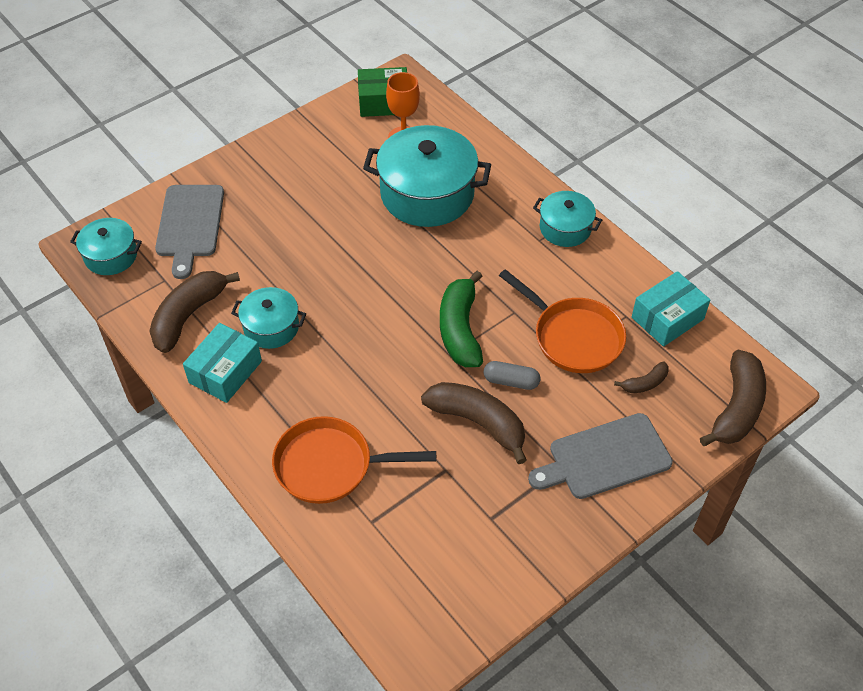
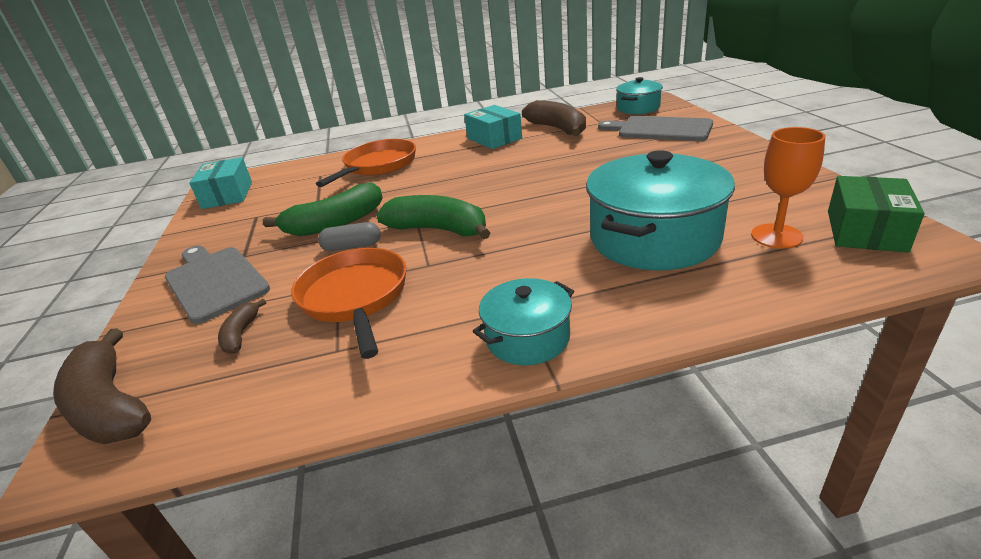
camera: 120 degrees right, 20 degrees down
(271, 327) = (521, 153): turquoise pot -> none
(478, 422) = (335, 223): brown banana -> green banana
(511, 381) = (352, 247): grey capsule -> grey capsule turned 45 degrees clockwise
(573, 337) = (355, 297): orange pan -> orange pan turned 90 degrees clockwise
(604, 458) = (215, 281): grey cutting board -> grey cutting board turned 45 degrees counterclockwise
(667, 318) = (291, 391): turquoise box -> turquoise box (227, 195)

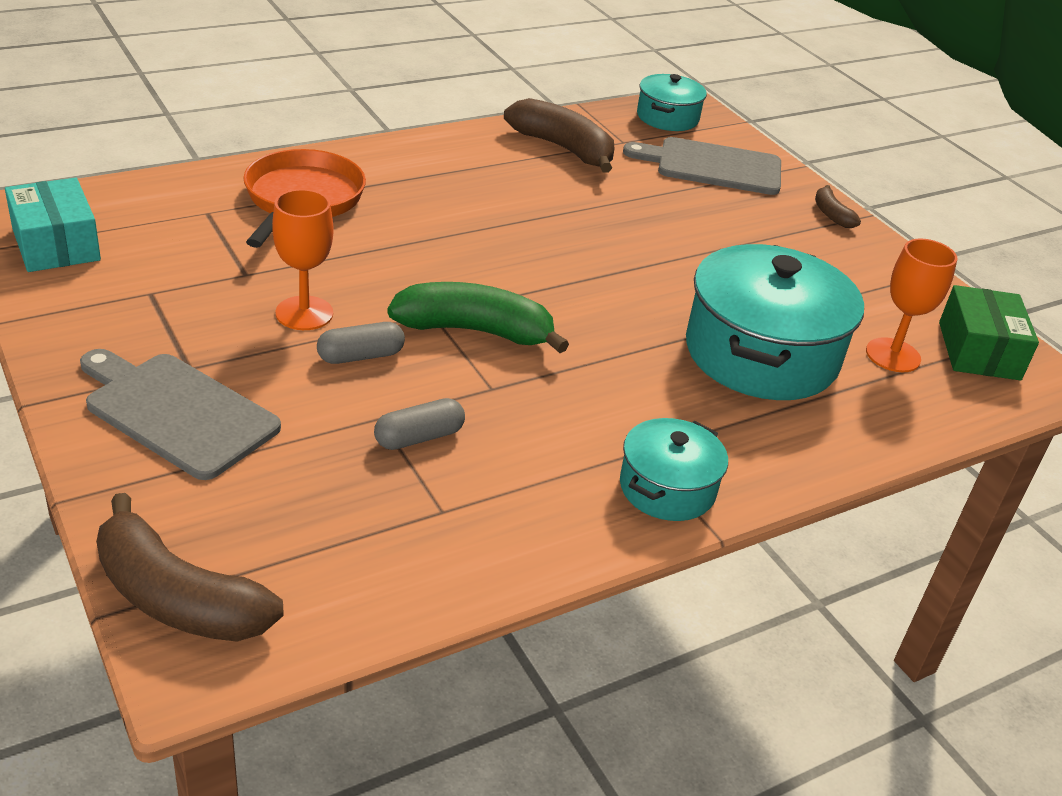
camera: 25 degrees left, 5 degrees up
(241, 334) = (290, 493): brown banana -> brown banana (831, 214)
(335, 223) = (304, 313): green banana -> orange goblet
(355, 297) = (419, 437): orange pan -> grey capsule
(494, 138) = (470, 158): turquoise box -> none

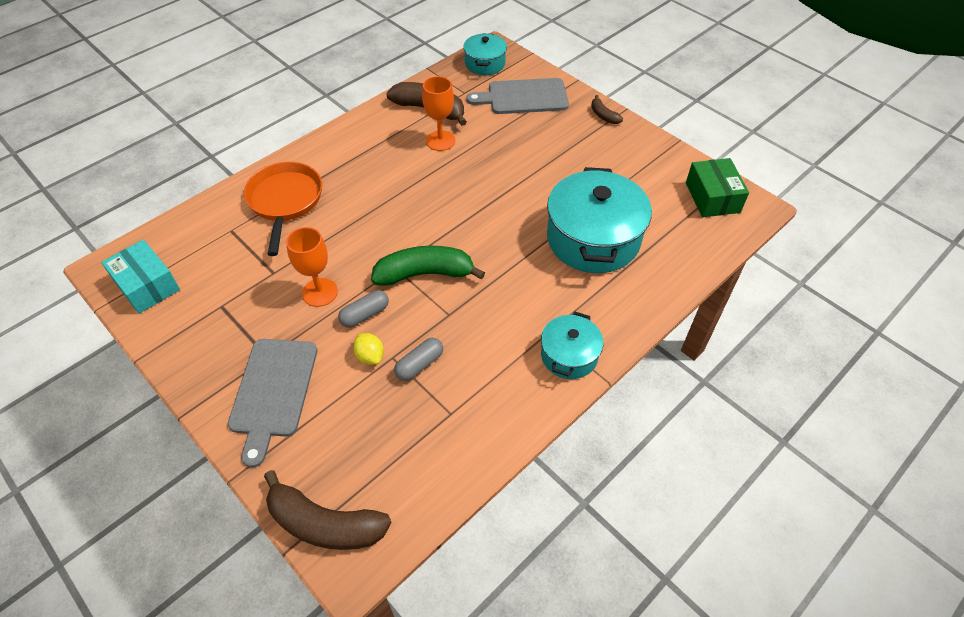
camera: 10 degrees left, 15 degrees up
(177, 412) = (273, 392): grey cutting board -> grey cutting board turned 105 degrees counterclockwise
(346, 407) = (370, 356): none -> yellow lemon
(893, 355) = (666, 216): orange goblet -> orange goblet (440, 141)

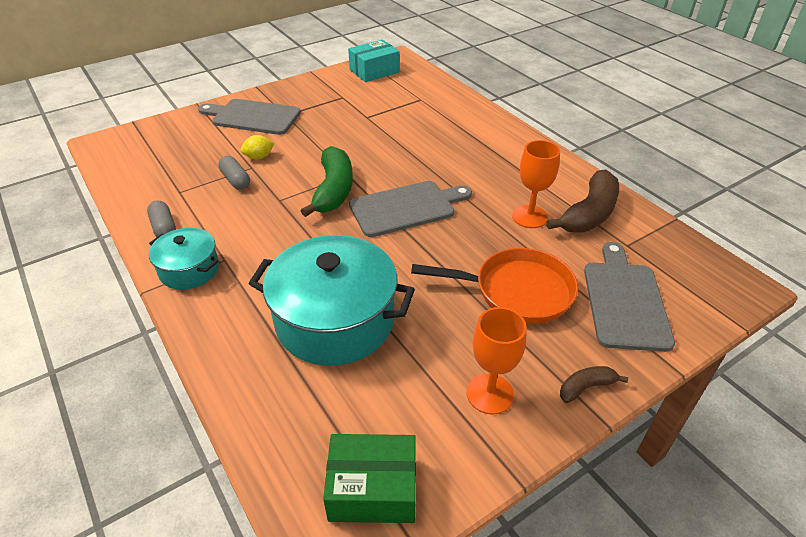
camera: 100 degrees right, 10 degrees down
(285, 201) = (449, 122): orange pan -> orange pan (517, 291)
(320, 292) = (336, 136): orange goblet -> orange goblet (490, 394)
(325, 524) = (137, 134): brown banana -> none
(365, 314) = (302, 156): grey capsule -> grey capsule (164, 228)
(443, 216) = (406, 208): none -> grey cutting board
(485, 64) = (700, 272): turquoise pot -> none

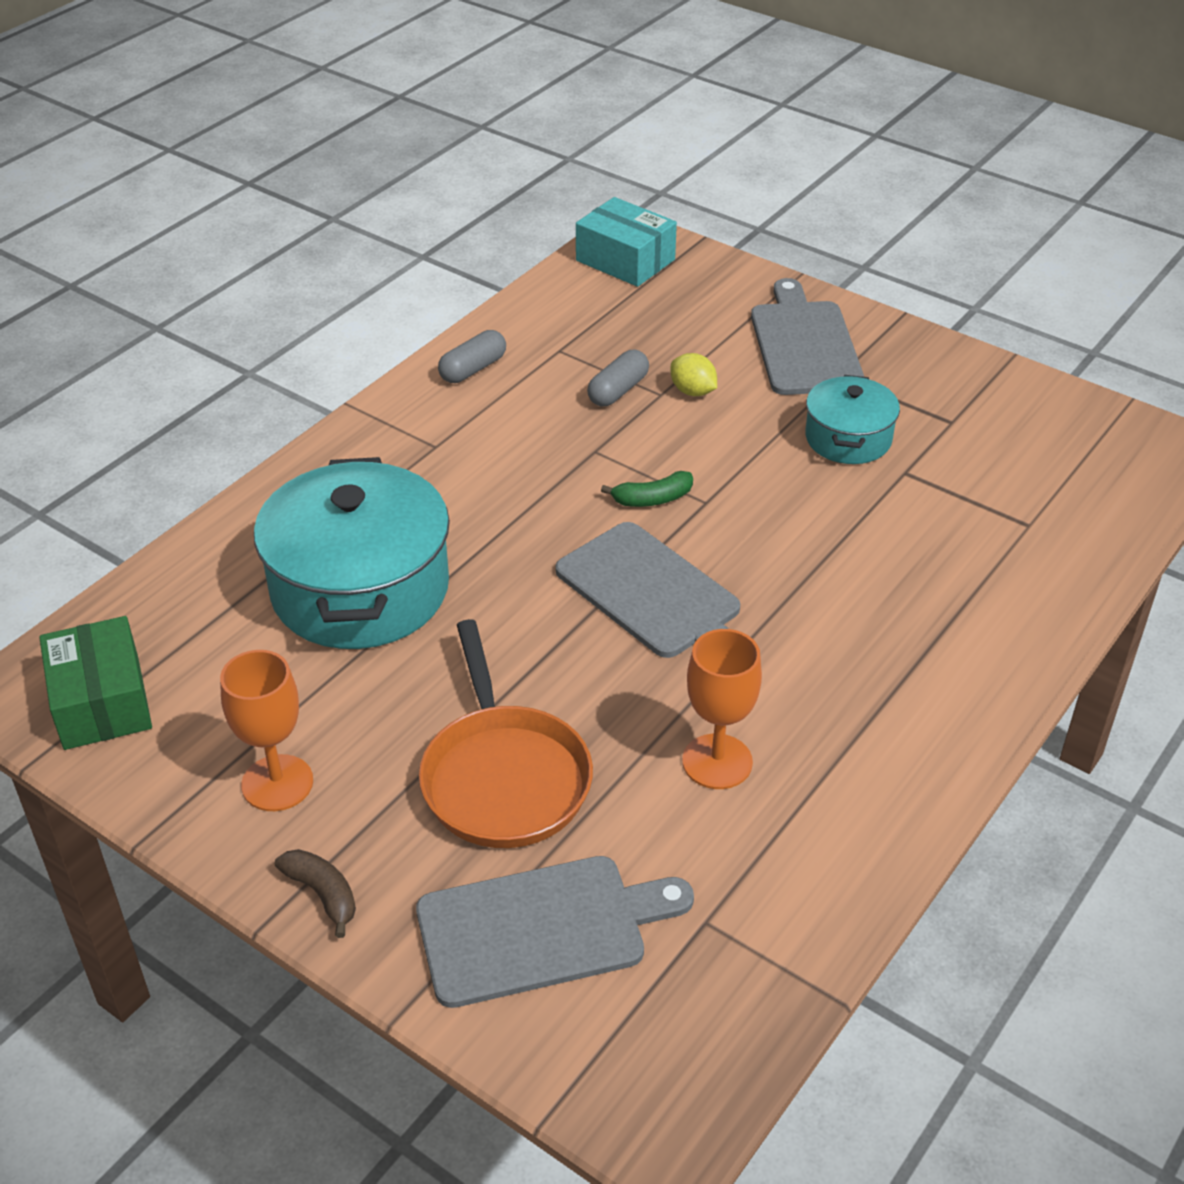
camera: 70 degrees right, 0 degrees up
(189, 269) = (401, 423): turquoise pot -> turquoise pot (848, 438)
(333, 190) = (652, 499): green banana -> green banana, size x0.50
(374, 71) = (1088, 432): turquoise box -> turquoise box (625, 260)
(589, 214) = (776, 850): brown banana -> none

